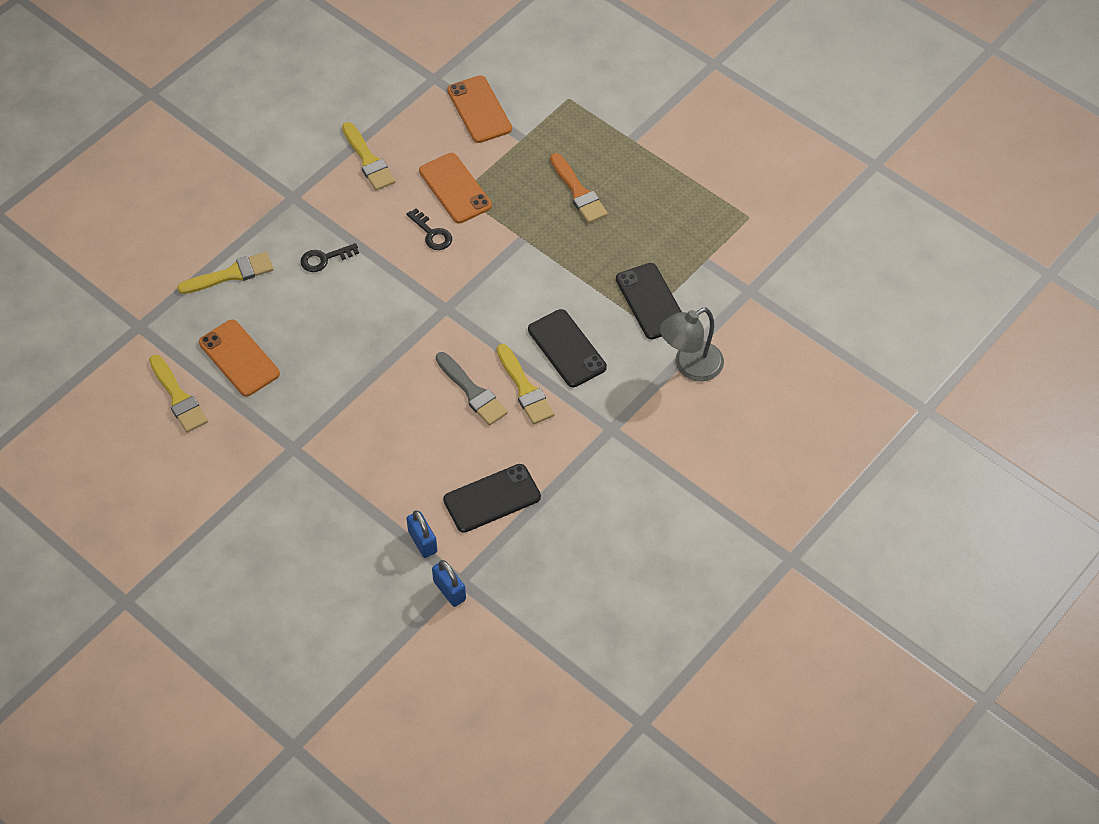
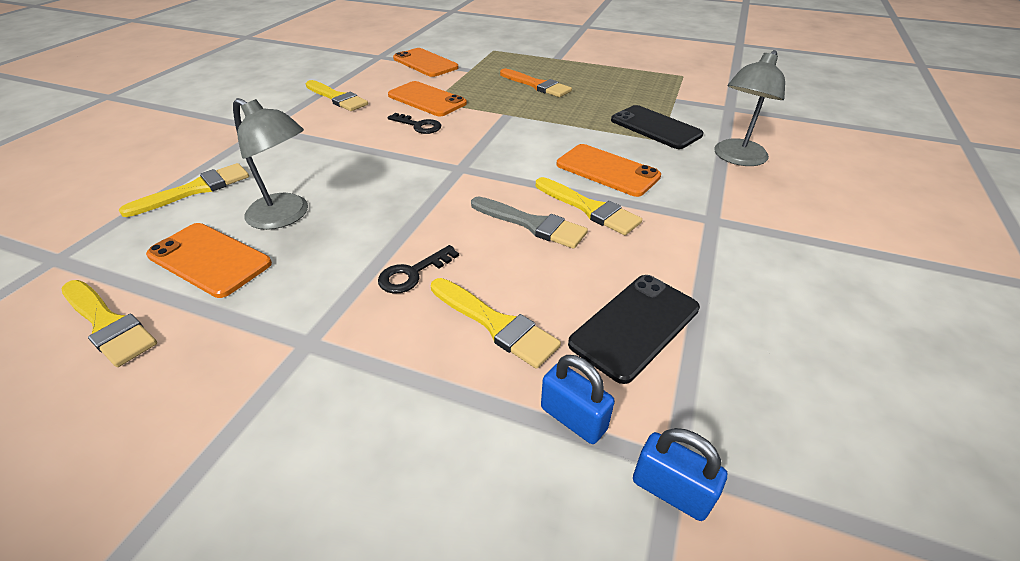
camera: 20 degrees left, 15 degrees down
(296, 328) = (286, 216): none -> grey lamp
(324, 259) = (309, 159): black key -> black key (412, 273)
(407, 470) = (496, 324): none -> yellow brush
(567, 348) = (607, 170): black phone -> orange phone

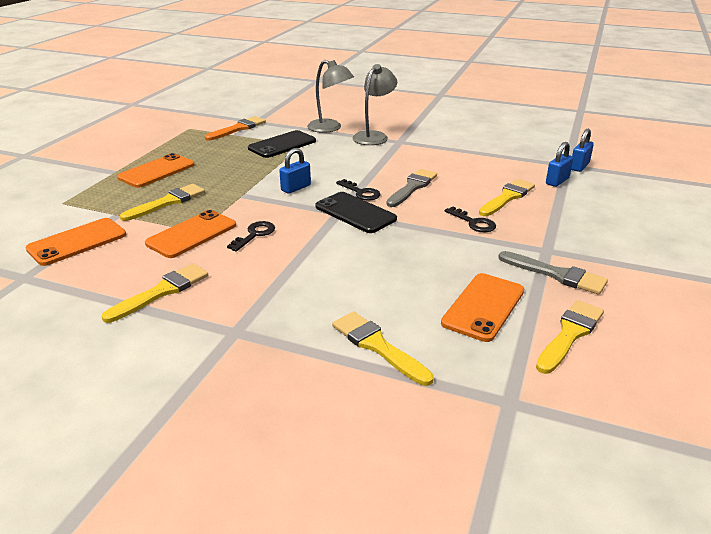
camera: 90 degrees left, 10 degrees down
(237, 339) = (556, 274): none -> grey brush
(286, 216) = (417, 281): grey lamp -> grey lamp (374, 136)
(514, 183) = (361, 192): none -> black key
(526, 141) = (296, 188): none -> blue padlock
(537, 85) = (181, 182): orange brush -> orange brush (238, 129)
(589, 208) = (392, 170): yellow brush -> yellow brush (167, 202)
(607, 170) = (344, 163): orange phone -> orange phone (156, 171)
(635, 326) = (494, 166): black phone -> black phone (355, 213)

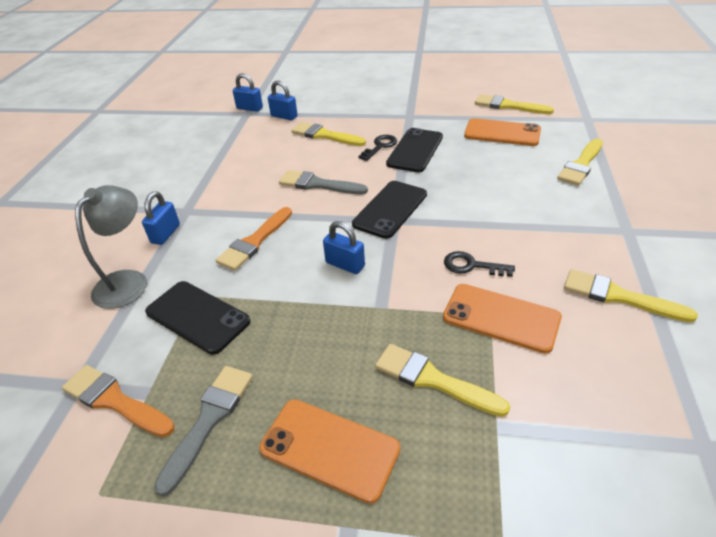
camera: 100 degrees left, 10 degrees up
(77, 242) = (593, 434): orange phone -> none
(345, 161) = (254, 242): none -> orange brush
(361, 192) = (341, 214): black key -> none
(374, 136) = (165, 234): grey lamp -> blue padlock
(458, 240) = (415, 150): none -> black phone
(556, 274) = (442, 112): grey brush -> grey brush (209, 420)

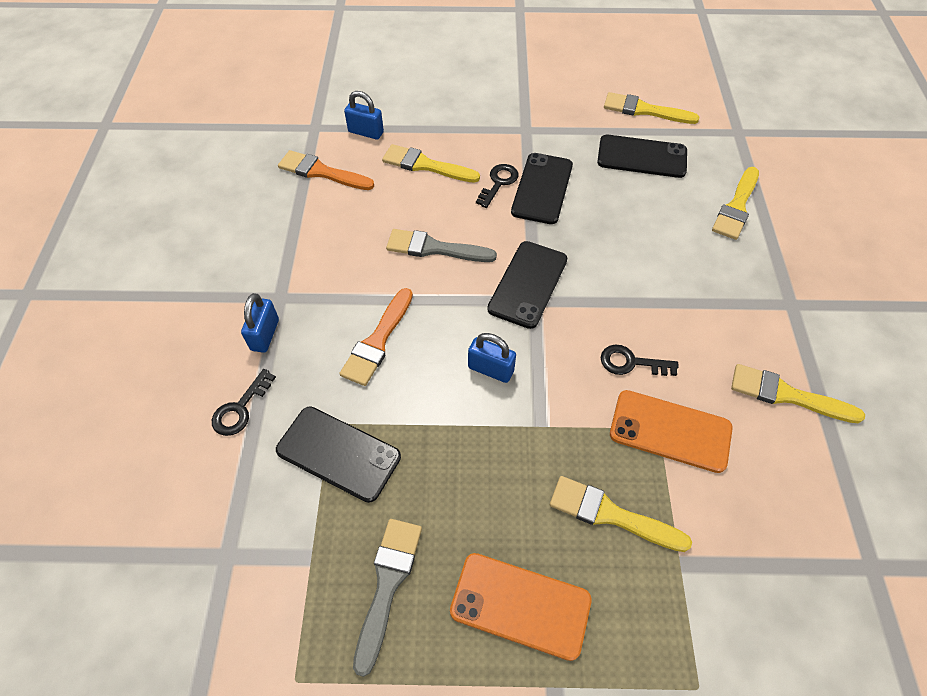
camera: 10 degrees left, 15 degrees up
(114, 401) = (276, 571): orange brush -> orange brush (321, 172)
(128, 281) = (240, 408): grey lamp -> black key
(249, 108) = (316, 118): blue padlock -> none
(502, 133) = (642, 157): orange phone -> black phone

